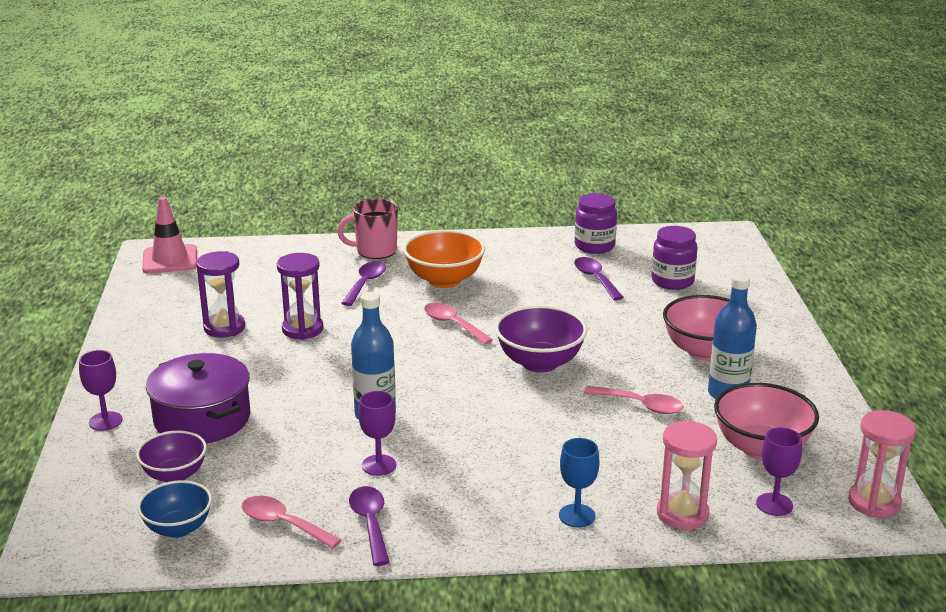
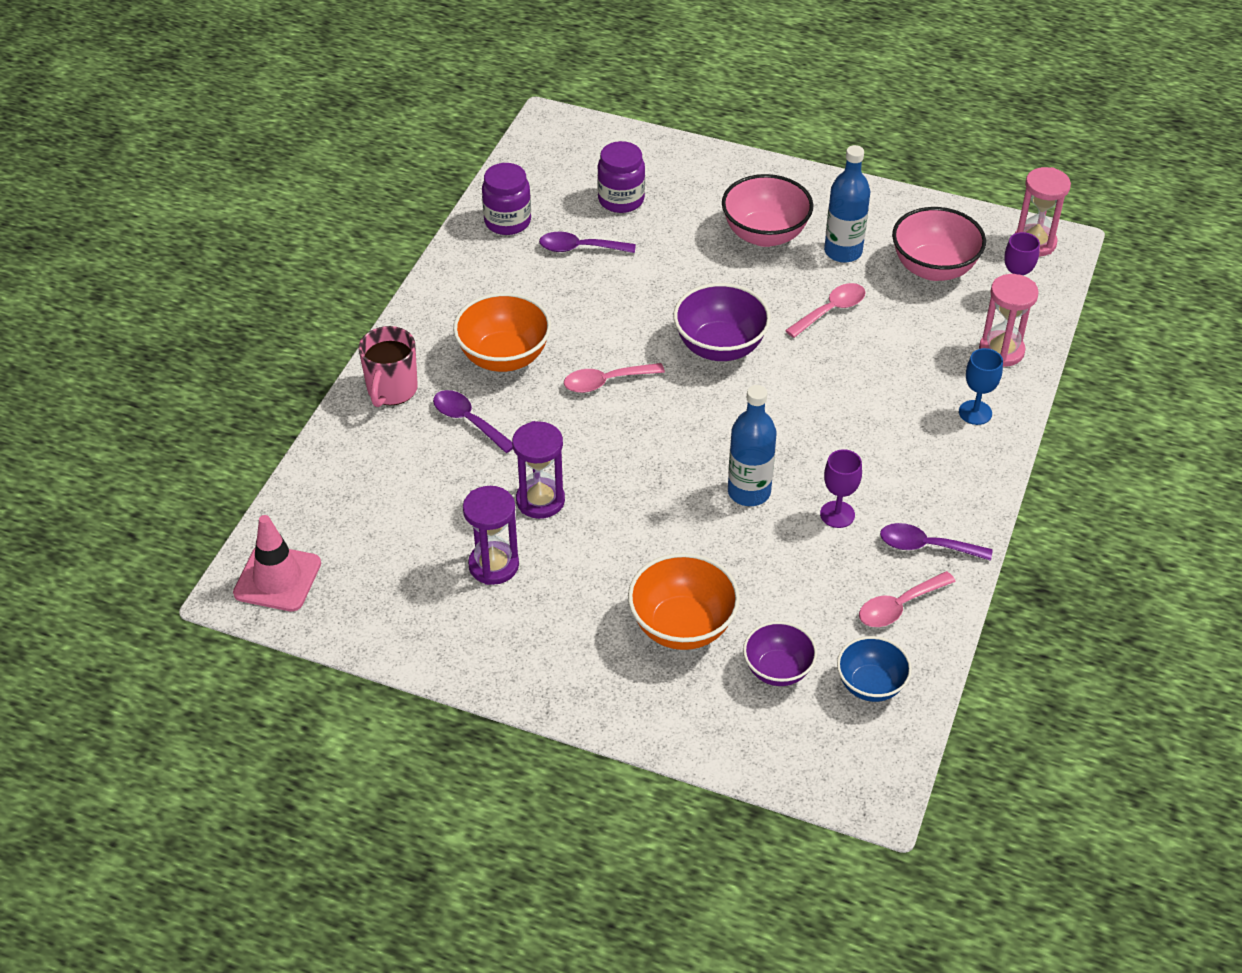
camera: 65 degrees left, 20 degrees up
(105, 421) = (642, 709): purple goblet -> none
(202, 419) = (682, 626): purple pot -> orange bowl

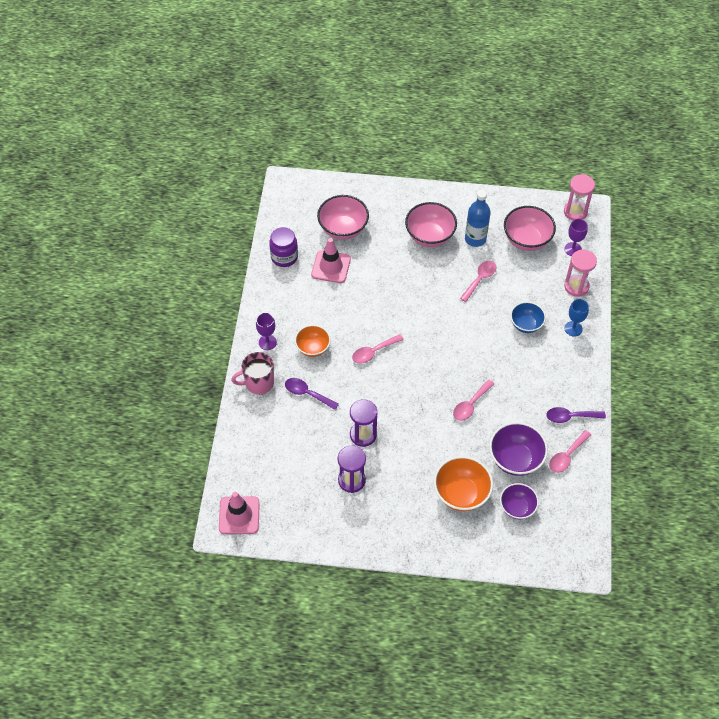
camera: 15 degrees left, 10 degrees up
(391, 390) = (258, 383): pink mug -> pink mug turned 75 degrees clockwise
(504, 357) = (313, 348): orange bowl -> orange bowl, size x0.65
(580, 248) = (331, 267): purple spoon -> pink traffic cone
(621, 200) = (343, 229): purple jar -> pink bowl
(720, 347) = (428, 316): purple bowl -> purple bowl (515, 459)
(749, 492) = (470, 404): blue bottle -> pink spoon
(837, 514) = (520, 408): purple goblet -> purple goblet (267, 342)
(870, 685) = (565, 505): blue bowl -> blue bowl (526, 324)

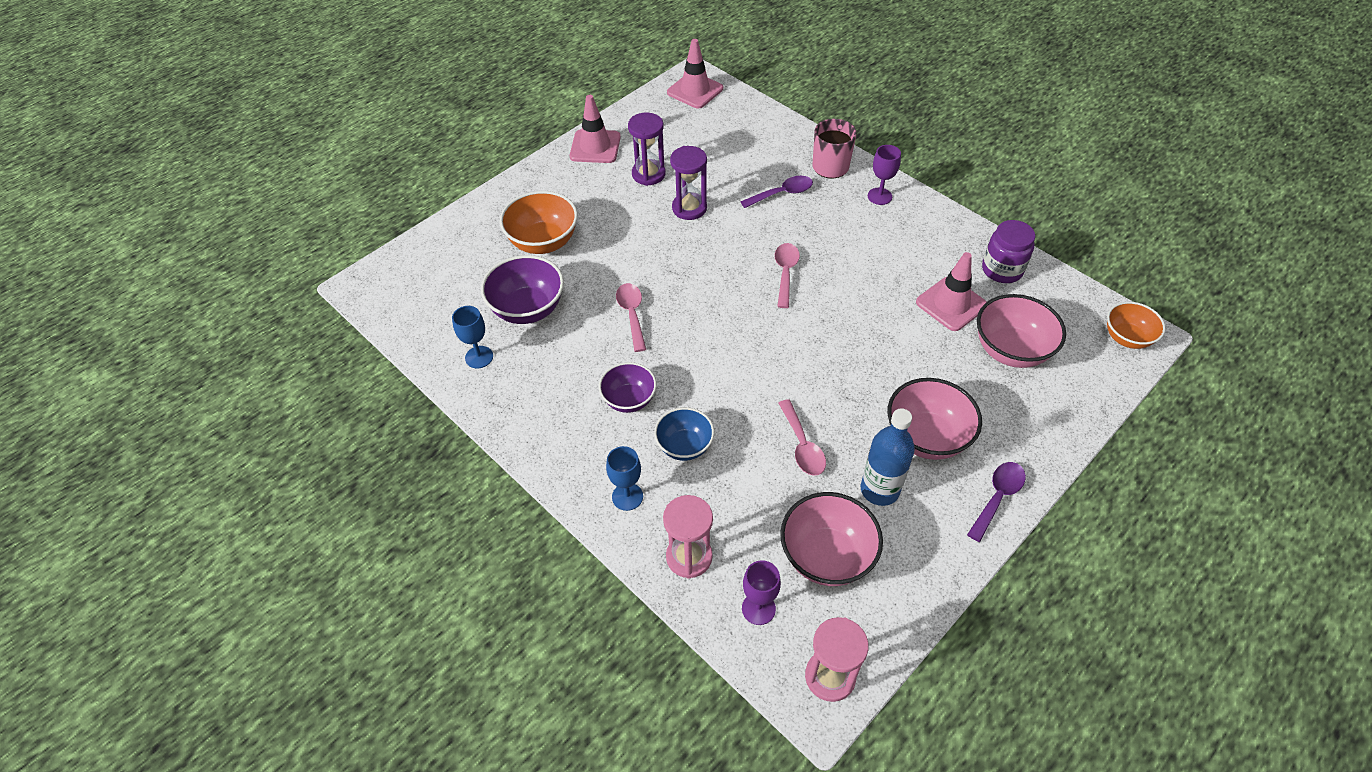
camera: 130 degrees right, 5 degrees down
(313, 348) = (838, 227): orange bowl -> orange bowl (1126, 338)
(352, 534) = (595, 147): none -> pink traffic cone
(517, 507) = (478, 275): purple bowl -> purple bowl (629, 400)
(567, 456) = (479, 357): pink spoon -> blue goblet
(570, 417) = (517, 397): purple spoon -> purple spoon (997, 497)

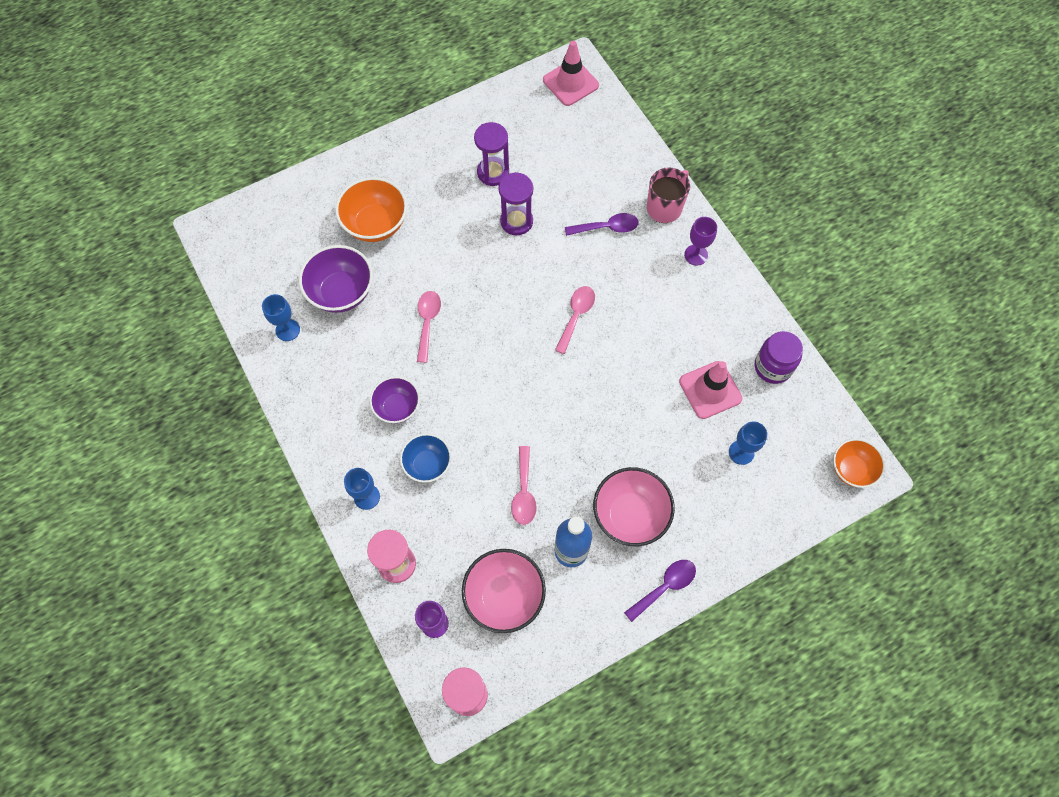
camera: 15 degrees right, 15 degrees up
(595, 147) = (455, 127): pink traffic cone -> none
(1010, 350) = (741, 452): pink bowl -> blue goblet

